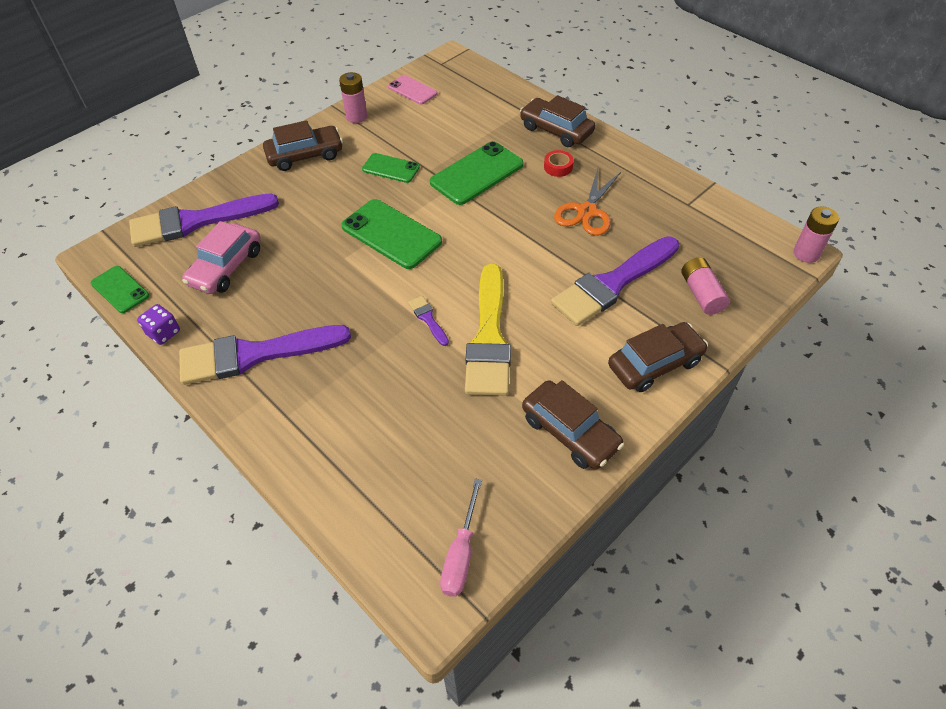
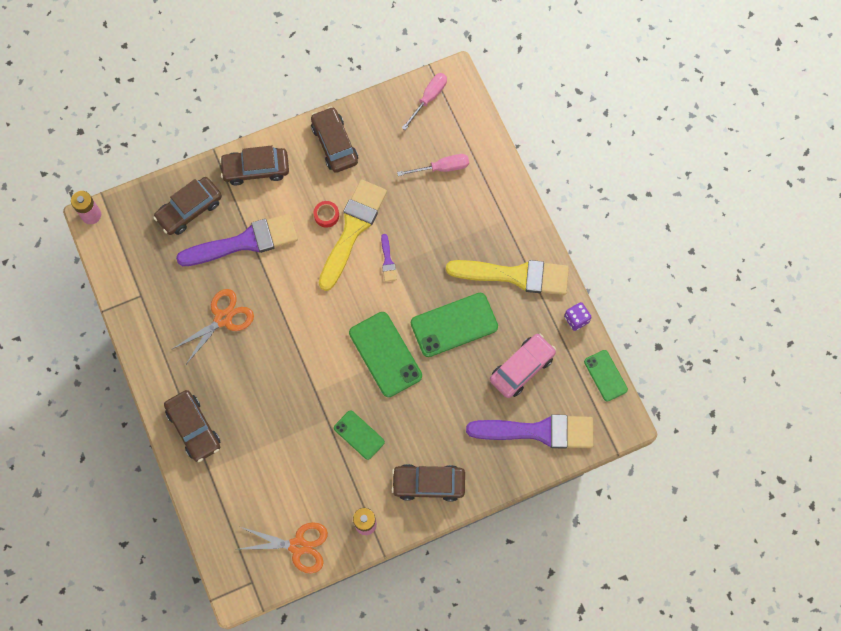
camera: 160 degrees left, 20 degrees up
(255, 354) = (515, 275): purple brush -> yellow brush
(399, 453) = (442, 168): none -> pink screwdriver
(412, 90) = (298, 546): pink phone -> orange scissors
(477, 173) = (289, 398): green phone -> green phone (454, 325)
(558, 167) = (218, 379): red tape -> red tape (326, 215)
(701, 294) = (189, 210): pink battery -> brown car

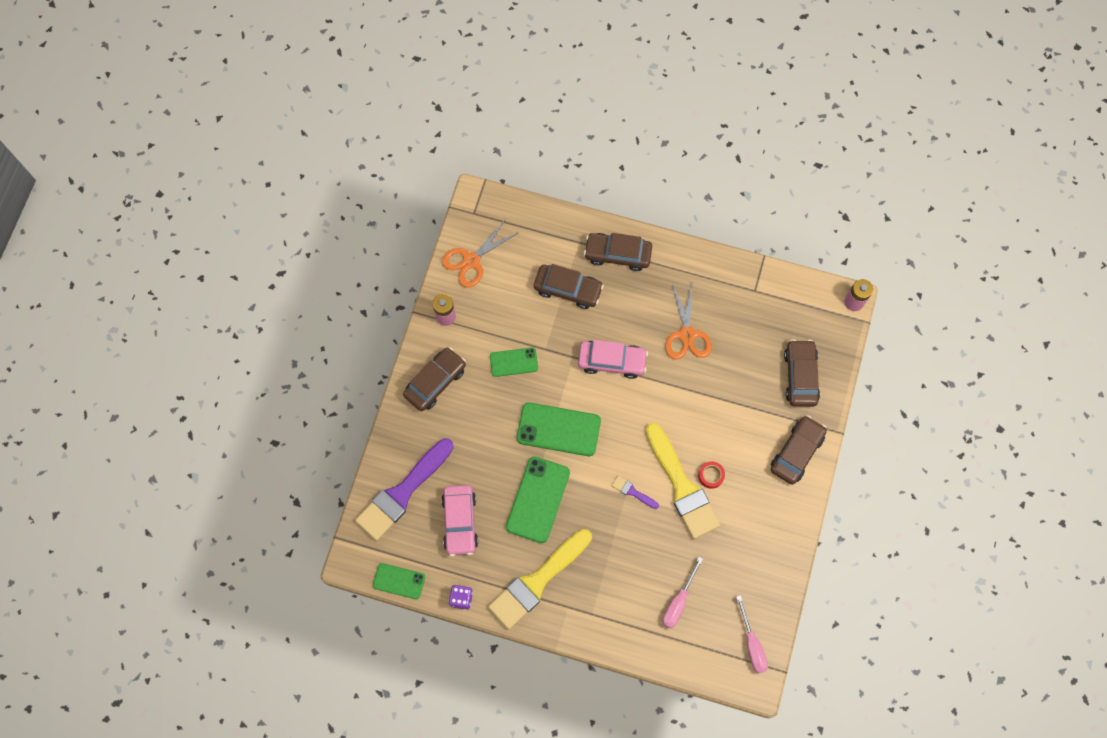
camera: 130 degrees right, 0 degrees up
(245, 242) = (738, 397): purple brush -> none
(294, 358) = (612, 361): none -> pink car
(334, 144) = (770, 532): brown car -> brown car (568, 289)

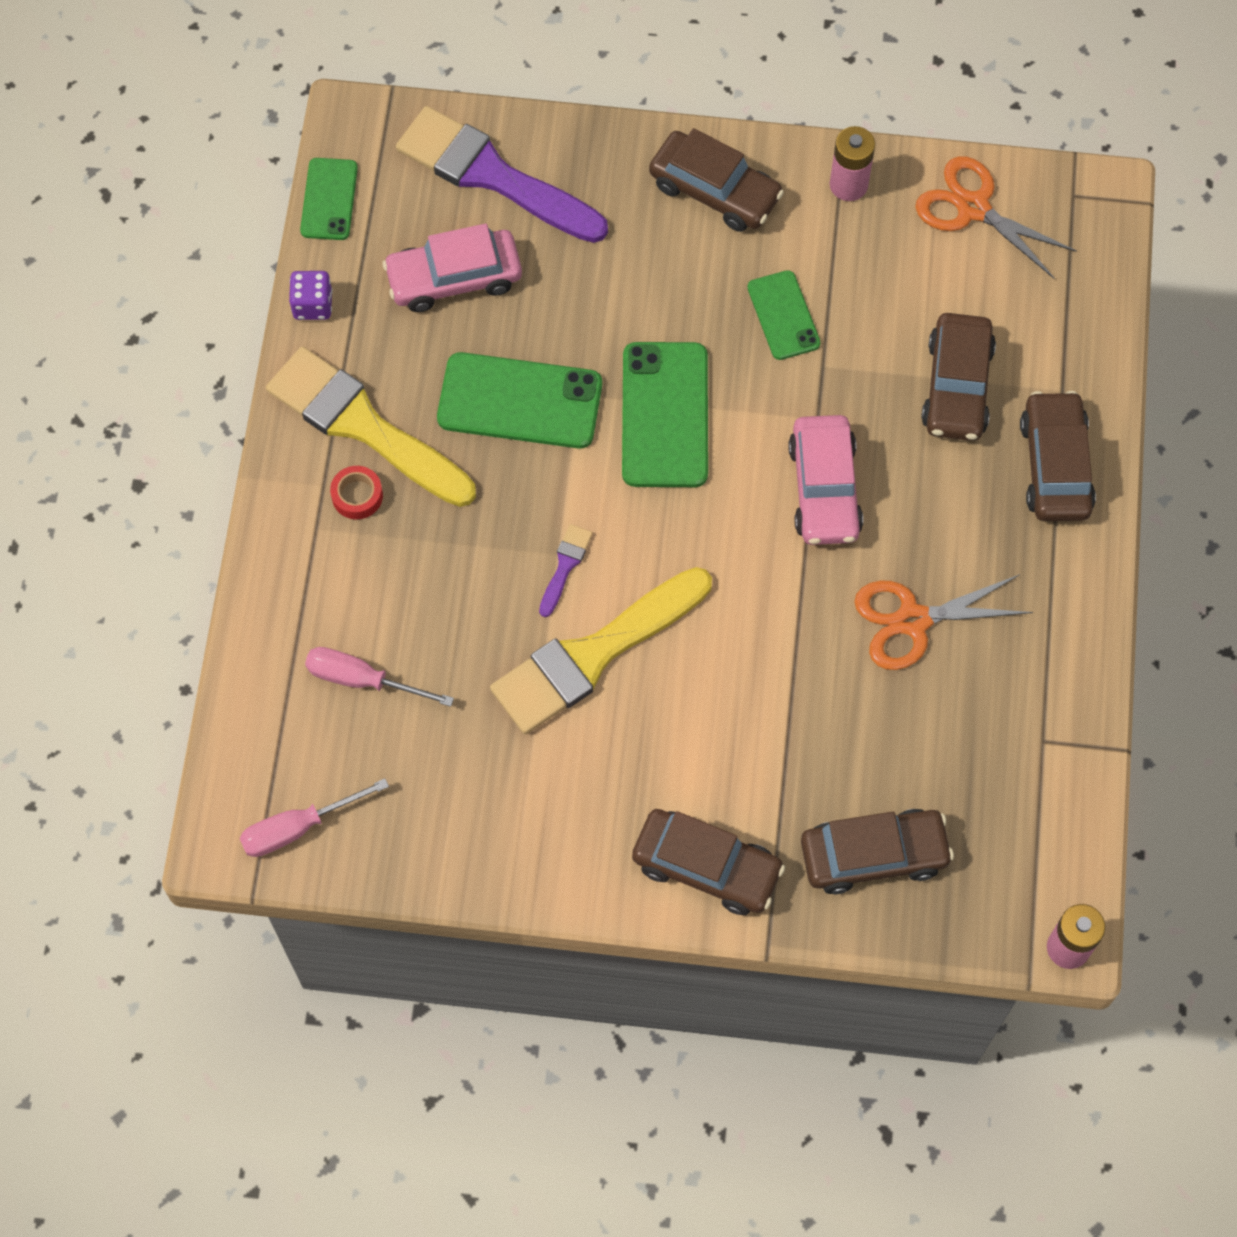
camera: 80 degrees right, 5 degrees down
(711, 475) = (625, 706): red tape -> red tape (357, 496)

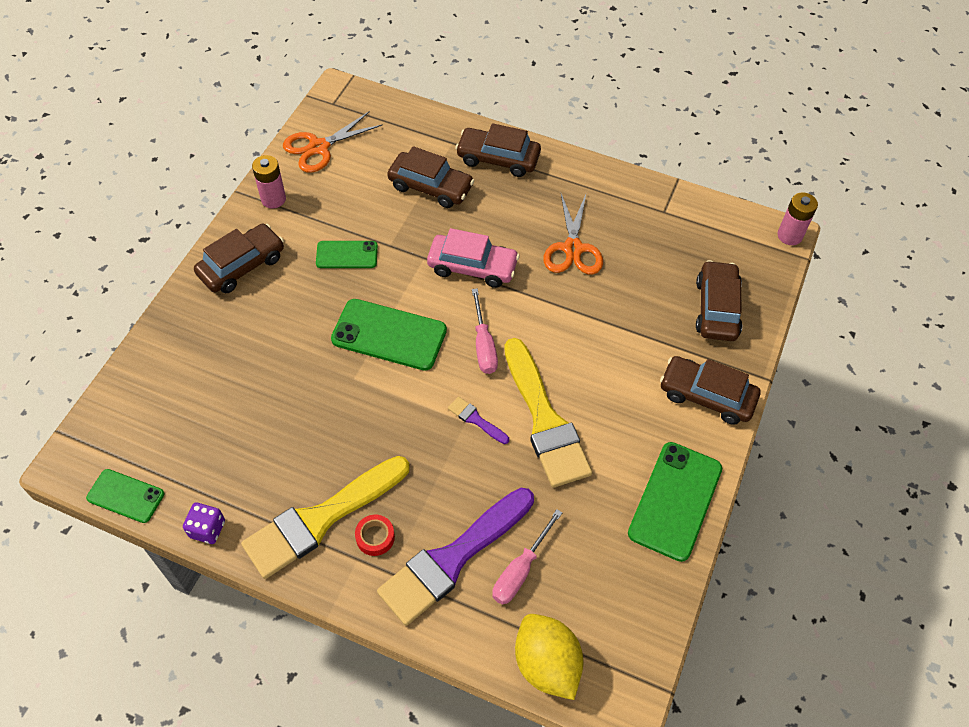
camera: 75 degrees left, 10 degrees down
(249, 741) = (546, 664): none -> yellow lemon
(298, 827) = (623, 644): pink screwdriver -> pink screwdriver (483, 345)
(454, 278) = (231, 430): pink car -> none
(492, 175) = (163, 386): purple brush -> purple brush (452, 559)
(520, 401) = (344, 414): green phone -> green phone (675, 500)
(706, 867) = (706, 396): brown car -> brown car turned 105 degrees counterclockwise

